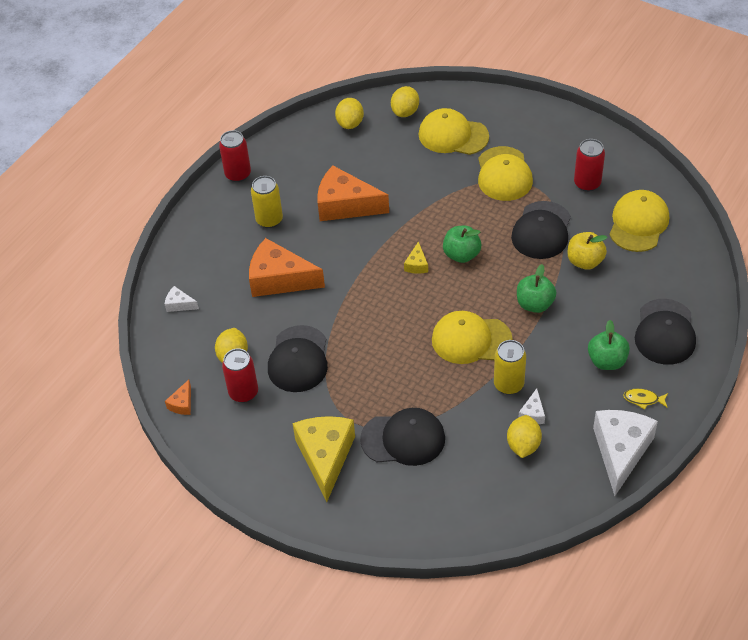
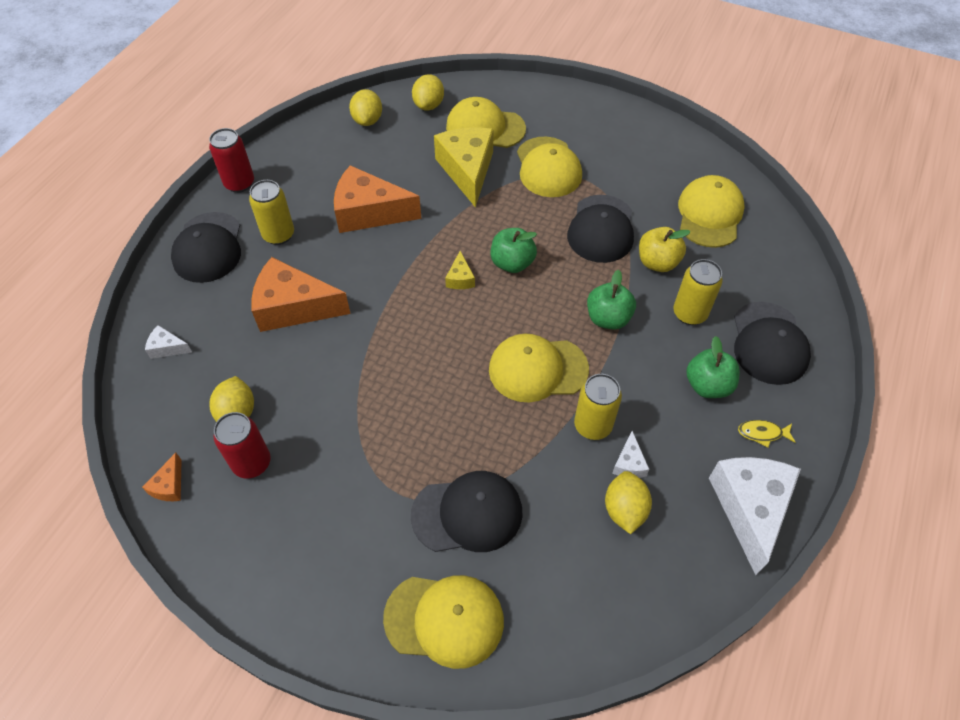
camera: 10 degrees left, 5 degrees up
(298, 359) = (322, 411): black cap -> black cap (208, 248)
(325, 457) = (366, 549): yellow cheese -> yellow cheese (467, 170)
(379, 506) = (444, 619): none -> yellow cap
(587, 183) = (643, 173): red can -> none
(603, 304) = (689, 313): none -> yellow can

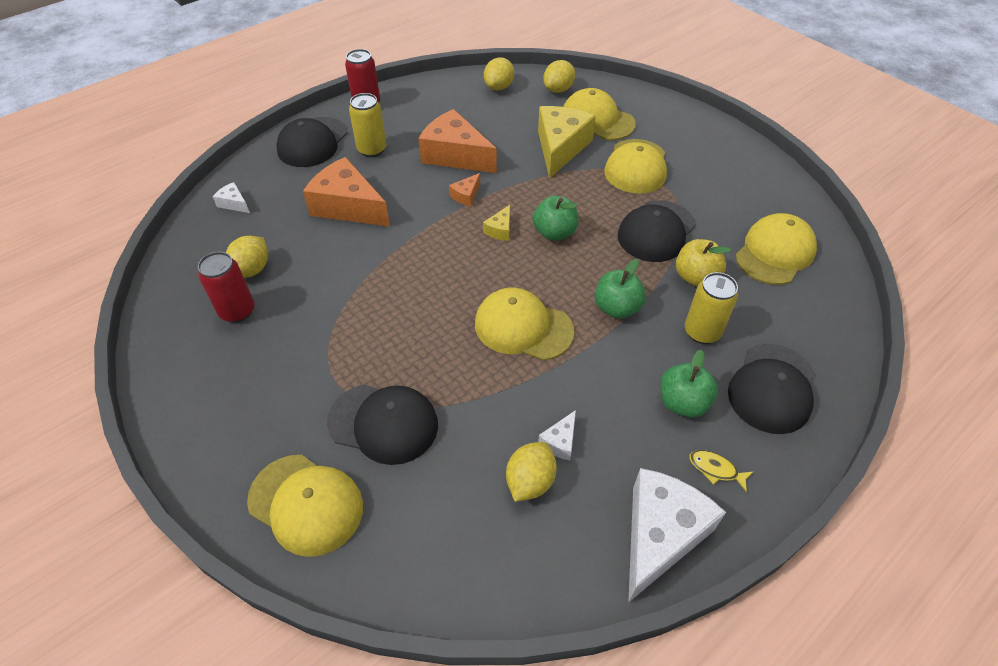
camera: 25 degrees right, 5 degrees down
(169, 485) = (166, 304): orange cheese -> orange cheese (466, 195)
(592, 426) = (545, 394): yellow can -> none

